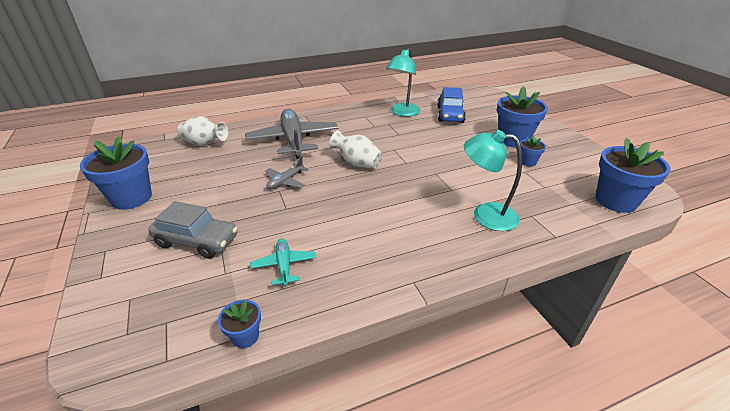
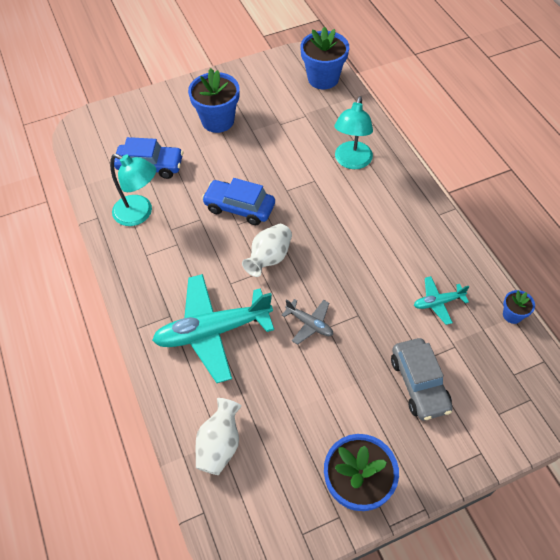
camera: 90 degrees left, 20 degrees up
(197, 241) = (419, 384): grey car -> grey car turned 150 degrees clockwise
(293, 140) = (213, 331): grey plane -> turquoise plane
(412, 150) = (239, 208): none -> blue car
(527, 162) = (262, 118): blue flower pot -> none

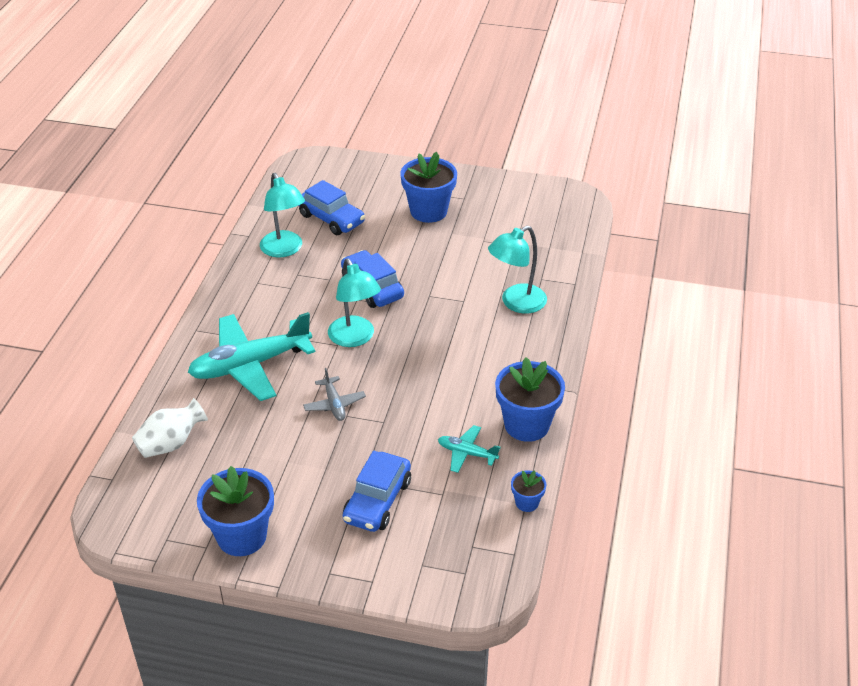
camera: 35 degrees right, 15 degrees down
(213, 331) = (250, 365): turquoise plane -> turquoise plane turned 45 degrees counterclockwise
(269, 258) = (355, 338): white vase -> turquoise lamp
(323, 78) = (569, 222): blue flower pot -> blue flower pot (526, 425)
(419, 384) = (377, 501): grey car -> blue car

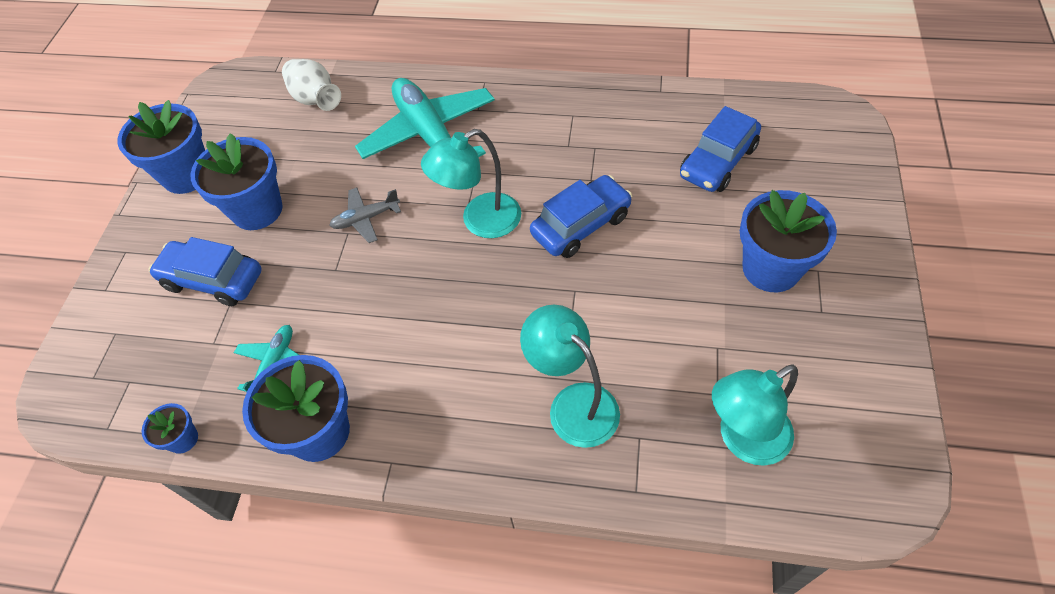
camera: 90 degrees right, 15 degrees up
(284, 250) = (640, 127): turquoise lamp -> turquoise lamp (743, 440)
(304, 477) = (257, 210): none -> blue flower pot

